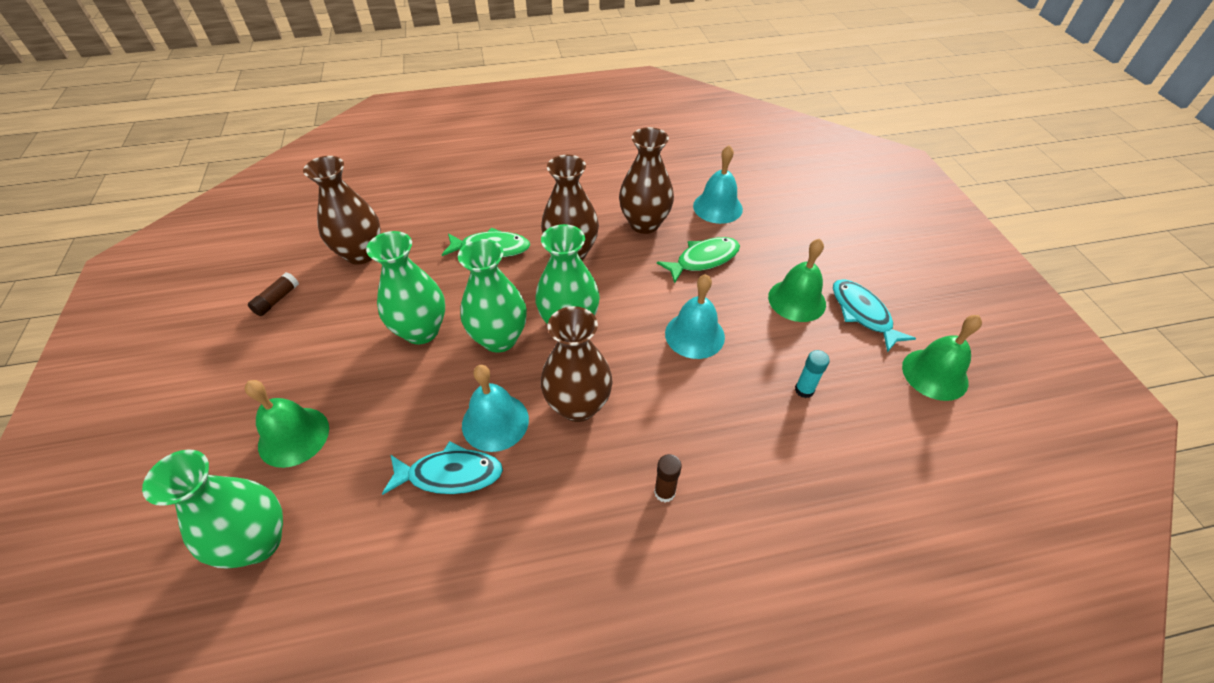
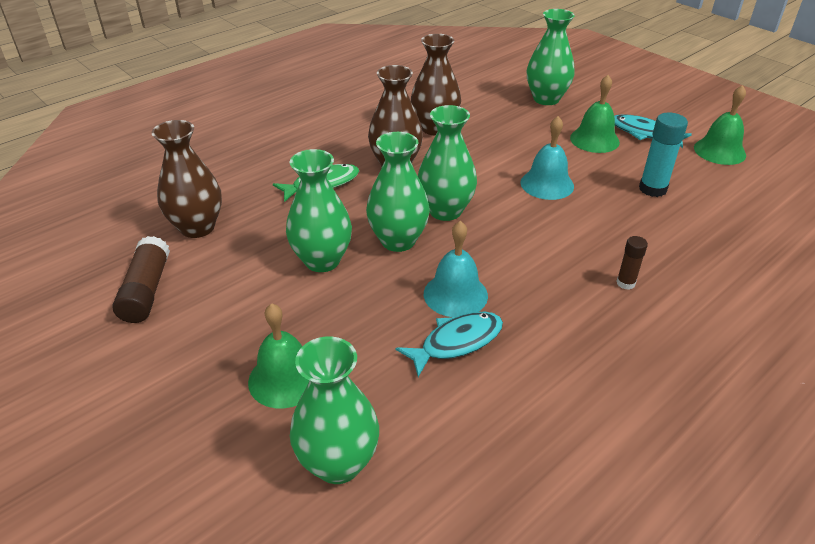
camera: 30 degrees left, 10 degrees down
(277, 300) = (146, 291): brown glue stick -> brown glue stick, size x1.73
(578, 405) = (509, 258): brown vase -> none
(703, 260) = (504, 137): green fish -> none
(717, 207) = (480, 101): turquoise bell -> none
(790, 228) = (546, 99): none -> green vase
(804, 390) = (652, 189): turquoise glue stick -> turquoise glue stick, size x1.73

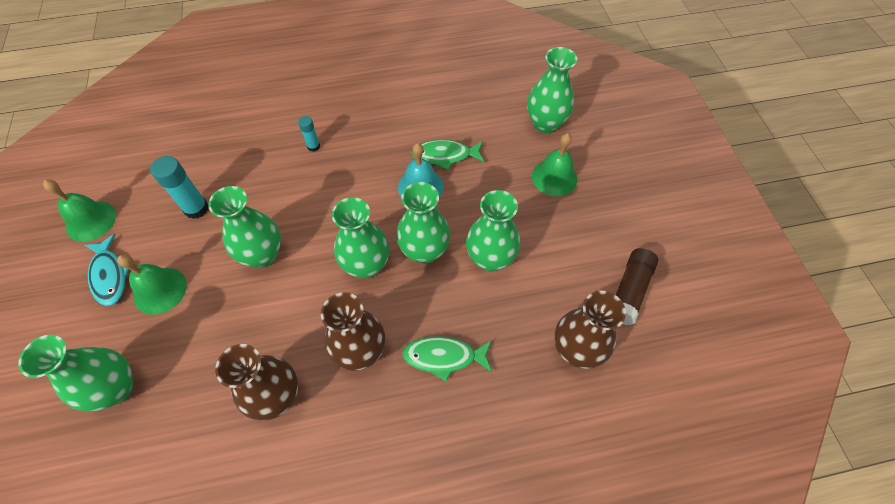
camera: 150 degrees left, 20 degrees up
(456, 342) = (445, 156): turquoise fish -> green fish
(547, 184) = (263, 255): turquoise bell -> green vase
(625, 283) = (313, 146): brown glue stick -> turquoise glue stick

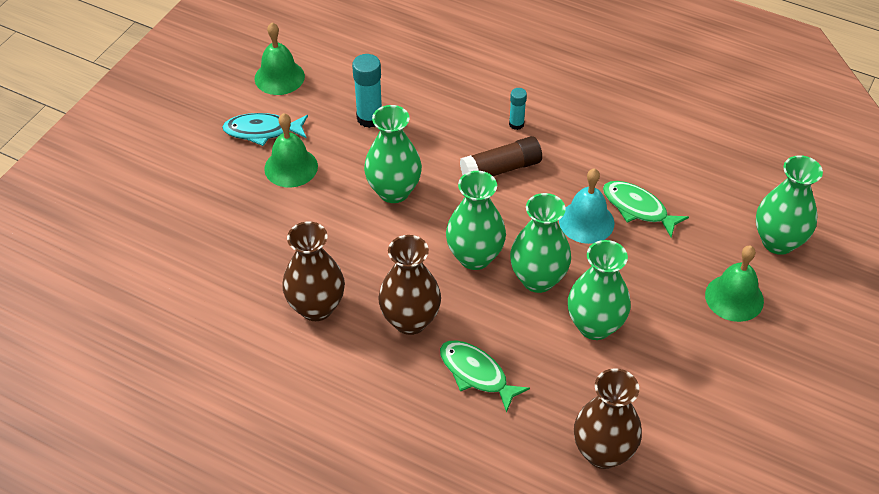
camera: 40 degrees right, 10 degrees down
(110, 275) = (262, 131): turquoise fish -> turquoise fish turned 75 degrees clockwise
(116, 388) = (207, 220): green vase -> none
(629, 291) = (708, 444): brown glue stick -> brown glue stick (501, 169)

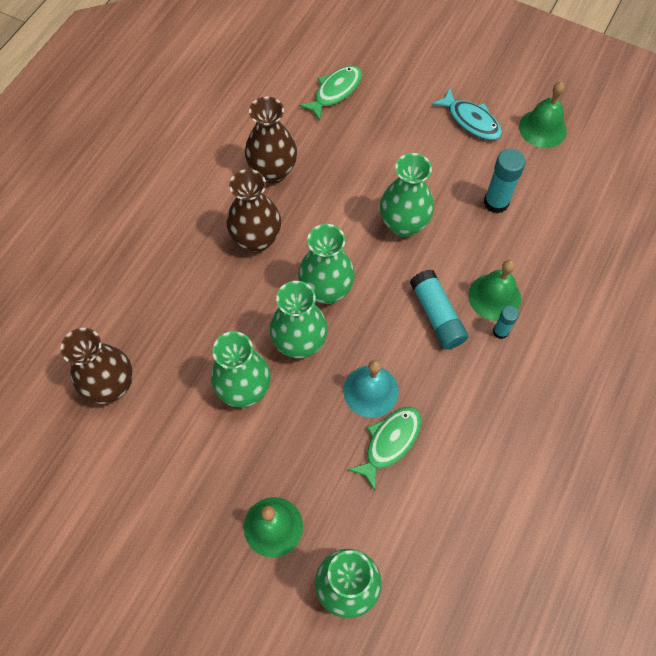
camera: 90 degrees right, 15 degrees up
(262, 131) = (471, 120): turquoise fish -> turquoise fish turned 135 degrees clockwise
(291, 167) = (428, 144): green bell -> green bell (494, 297)
(476, 374) = (199, 289): green fish -> green fish (335, 91)
(501, 169) = (437, 315): brown glue stick -> turquoise glue stick

